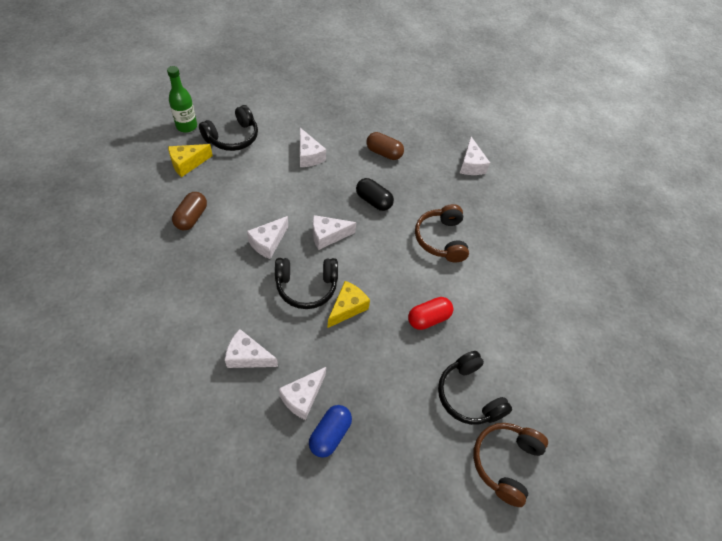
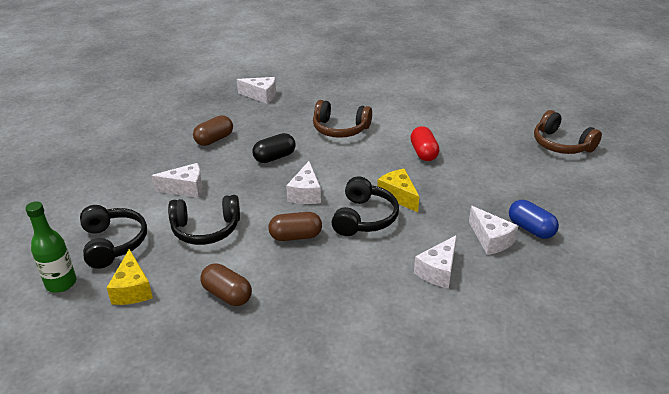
camera: 65 degrees left, 20 degrees down
(268, 243) = (295, 236): white cheese -> brown capsule
(468, 395) = (502, 148): black headphones -> black headphones (206, 229)

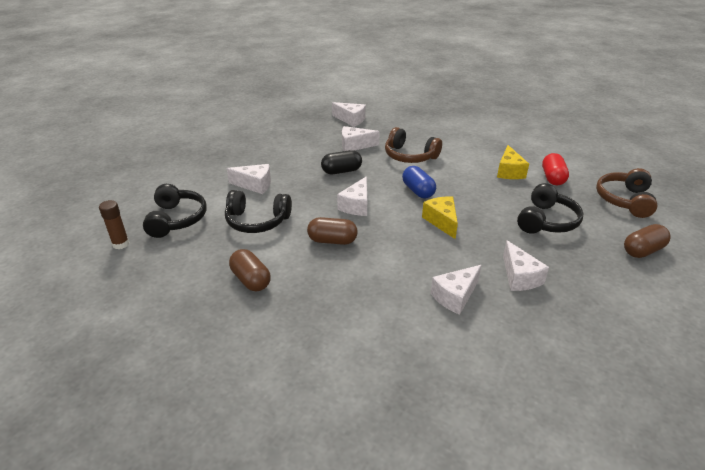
camera: 15 degrees right, 0 degrees up
(61, 283) = (121, 244): green bottle -> brown glue stick
(132, 289) = (174, 260): yellow cheese -> yellow cheese (509, 171)
(214, 139) = (296, 149): brown capsule -> brown capsule (643, 251)
(277, 125) = (355, 145): none -> white cheese
(364, 218) = (402, 235): black headphones -> black headphones (546, 221)
(423, 153) = (480, 187): red capsule -> red capsule (552, 178)
(531, 229) = (565, 274): blue capsule -> blue capsule (418, 191)
(561, 144) = (624, 200): brown headphones -> brown headphones turned 45 degrees clockwise

